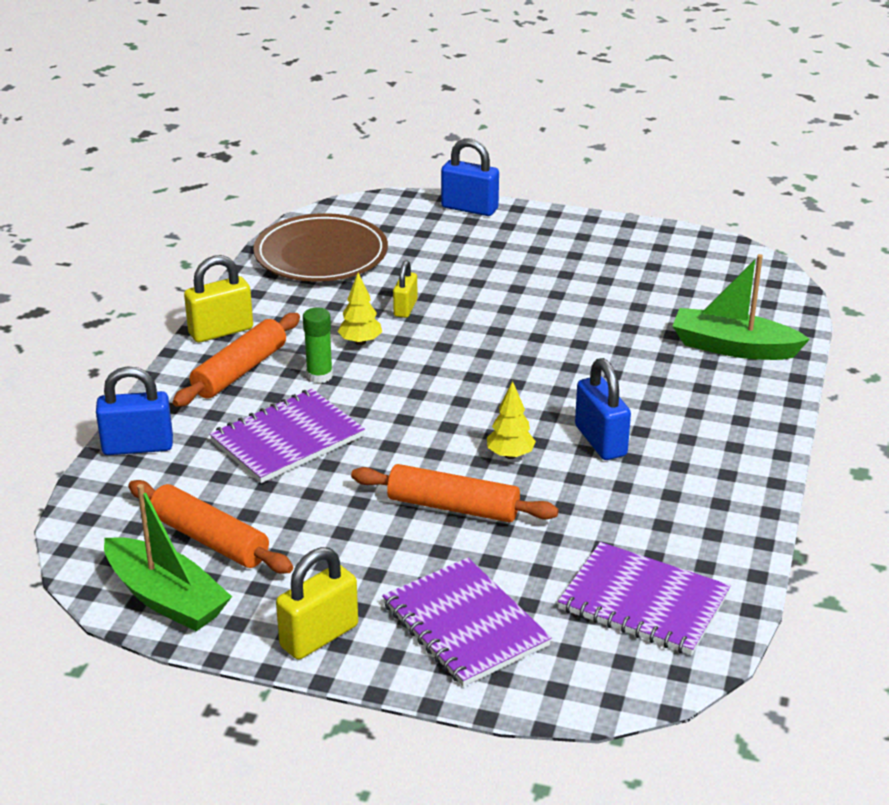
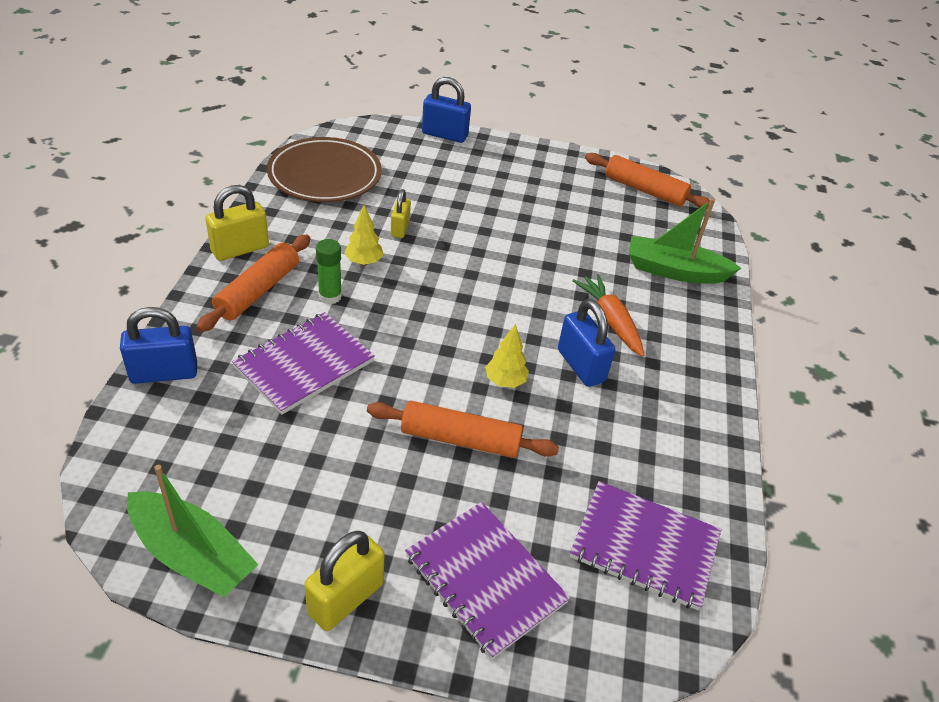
camera: 10 degrees left, 10 degrees up
(209, 539) = (234, 481): orange rolling pin -> orange rolling pin (644, 190)
(643, 398) = (610, 321): none -> orange carrot

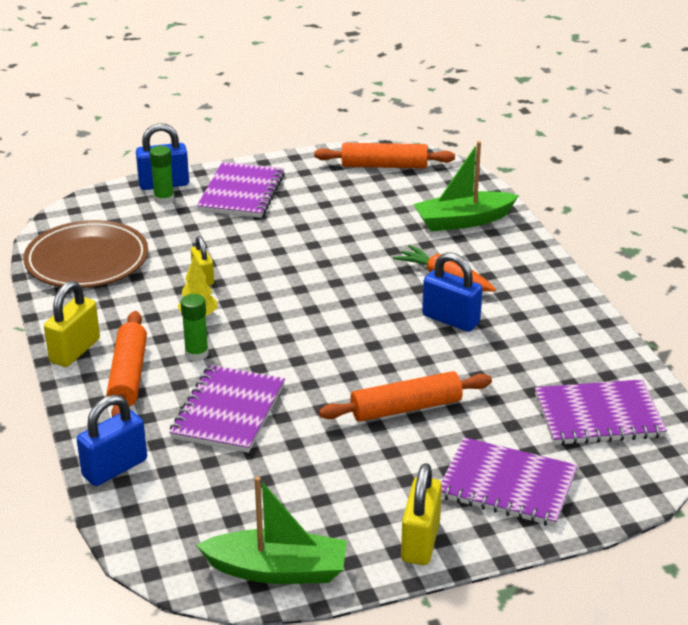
camera: 25 degrees left, 10 degrees down
(433, 147) = (164, 199): none -> green glue stick
(500, 166) = (241, 193): none -> purple notebook
(505, 381) = (402, 355): yellow tree -> none

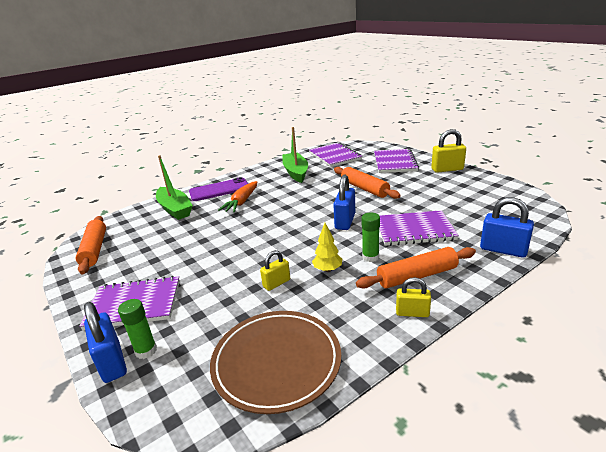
camera: 105 degrees left, 5 degrees down
(75, 351) = (412, 313): yellow padlock -> yellow padlock, size x0.63
(277, 570) = (504, 189): green boat -> green boat (296, 172)
(450, 319) = (282, 193): blue padlock -> blue padlock (345, 221)
(510, 262) = (219, 190): none -> purple phone

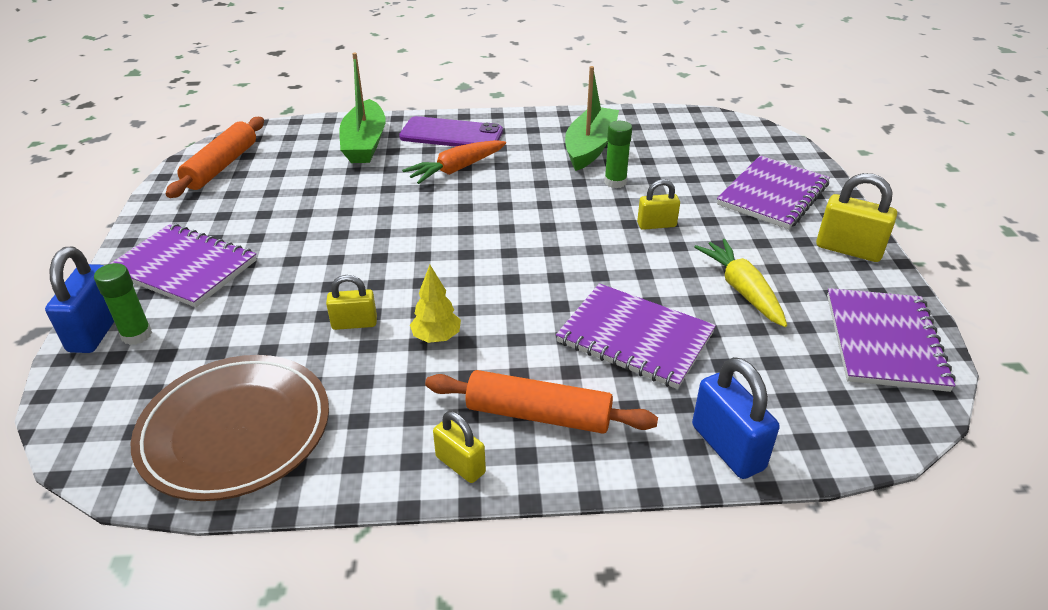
camera: 30 degrees right, 10 degrees up
(334, 156) = (687, 140): purple notebook -> purple notebook (884, 341)
(345, 221) = (554, 271): blue padlock -> none
(364, 188) = (656, 225): orange rolling pin -> yellow padlock
(370, 257) = (515, 349): green glue stick -> green glue stick (615, 182)
(430, 197) = (742, 290): none -> yellow carrot

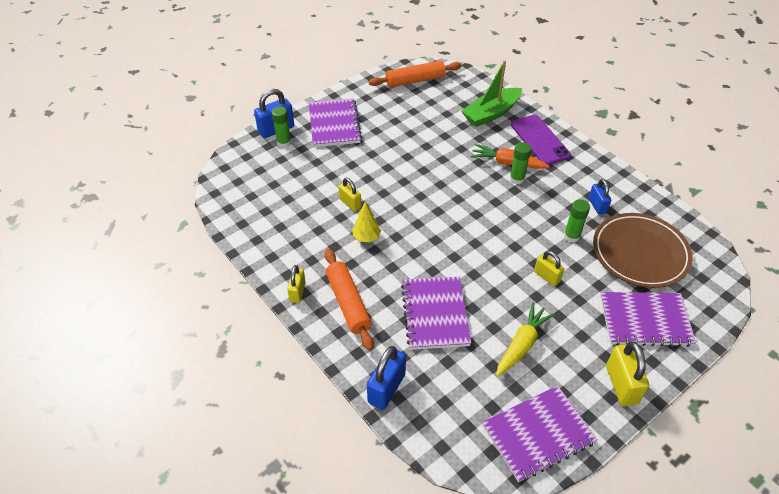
camera: 55 degrees right, 10 degrees up
(235, 431) = (260, 209): brown plate -> brown plate (640, 253)
(488, 175) = (517, 179): none -> green glue stick
(590, 147) = (597, 206): green boat -> blue padlock

